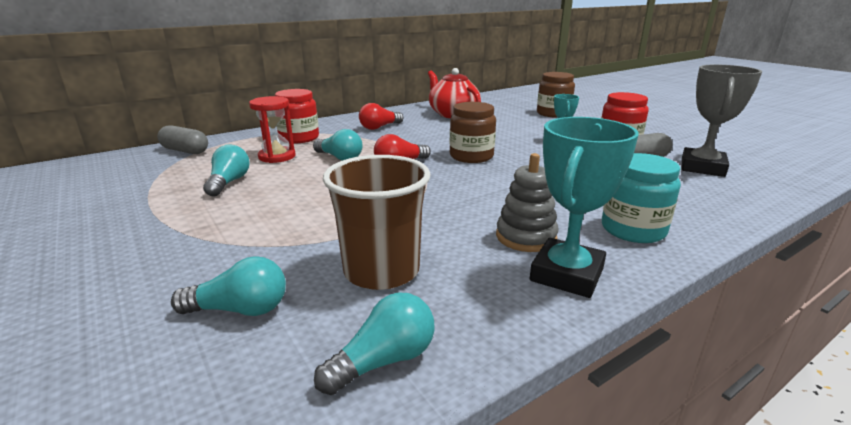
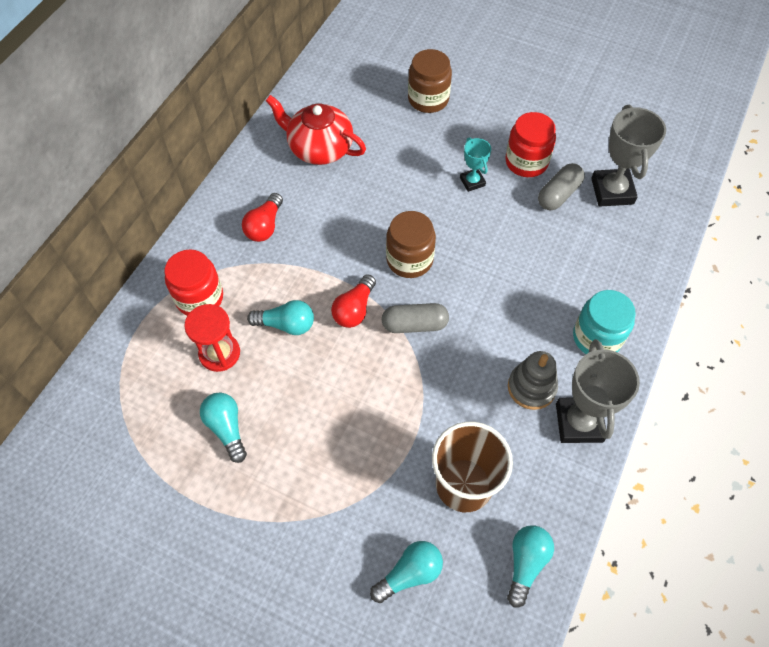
camera: 30 degrees left, 35 degrees up
(185, 151) = (104, 390): grey capsule -> grey capsule (414, 324)
(566, 274) = (579, 422): turquoise trophy -> grey trophy

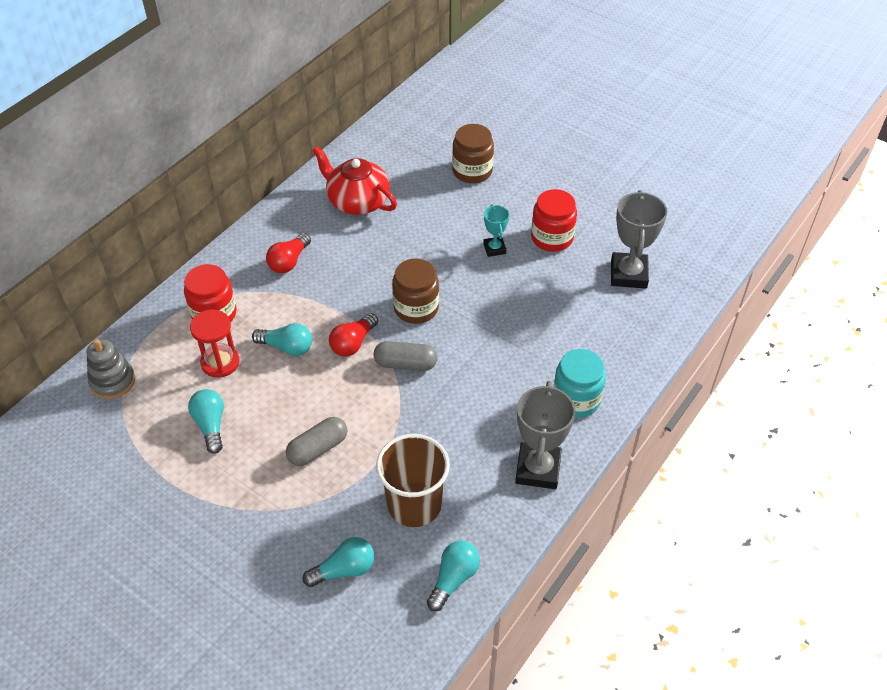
camera: 10 degrees right, 10 degrees down
(531, 387) = (501, 433): grey stacking toy -> grey stacking toy (112, 381)
(558, 194) = (575, 270): grey capsule -> grey capsule (318, 448)

